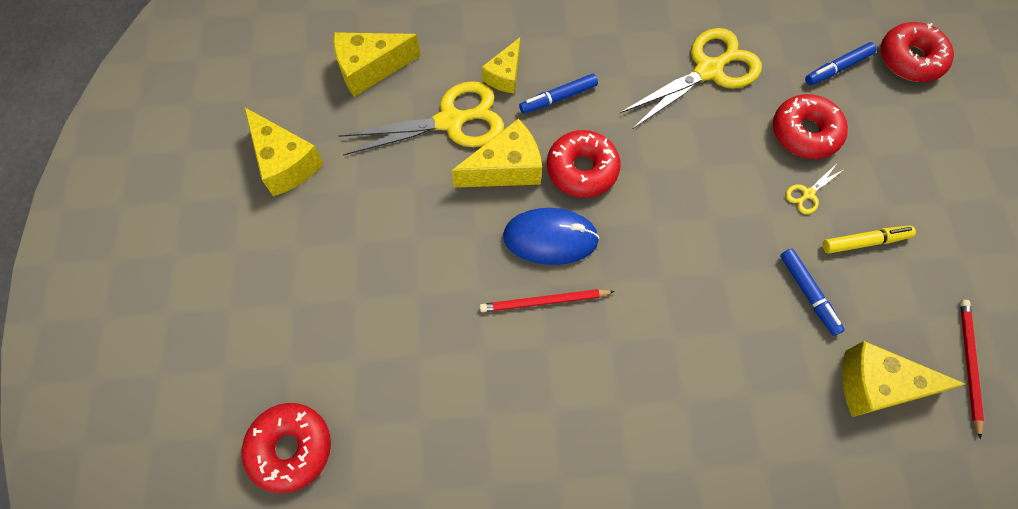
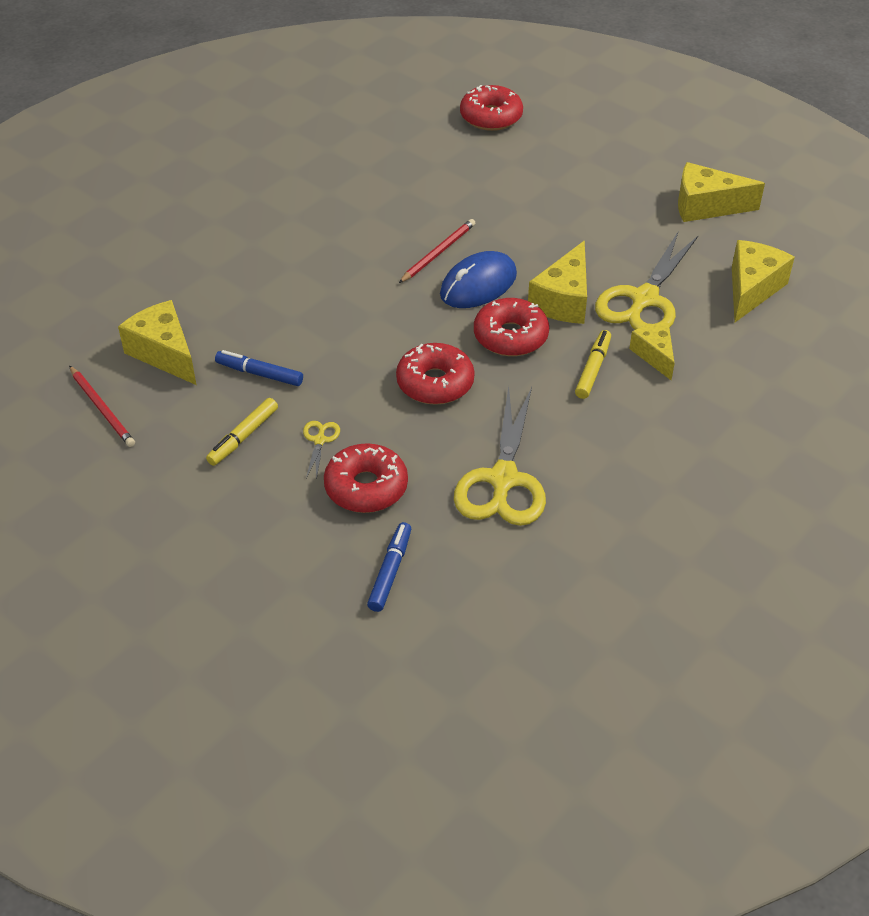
camera: 135 degrees right, 20 degrees down
(558, 98) = (593, 369): blue marker -> yellow marker
(877, 386) = (164, 353): yellow cheese -> yellow cheese turned 90 degrees counterclockwise
(910, 59) = (327, 637): red donut -> red donut (435, 383)

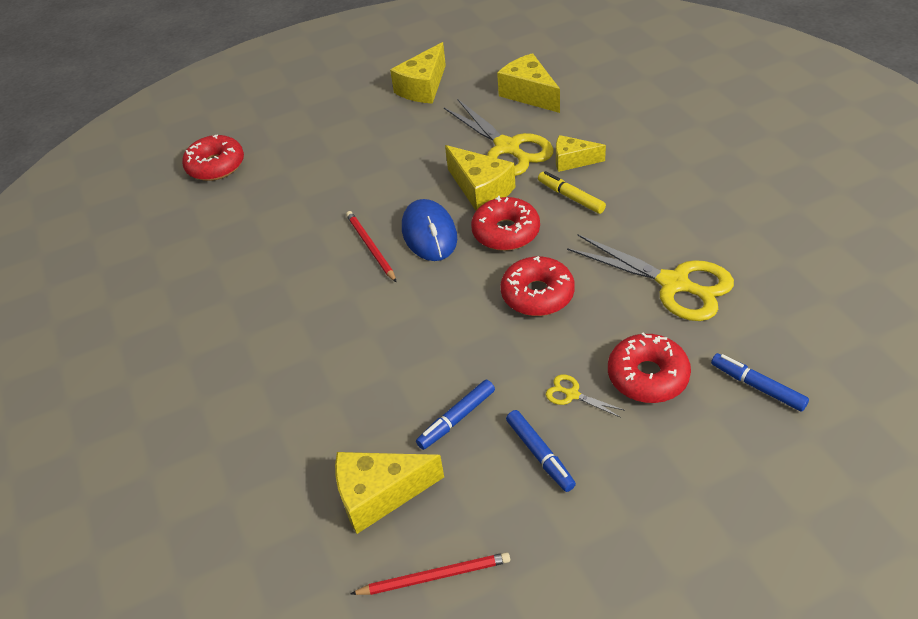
camera: 60 degrees left, 0 degrees up
(243, 437) = (540, 454): yellow marker -> blue marker

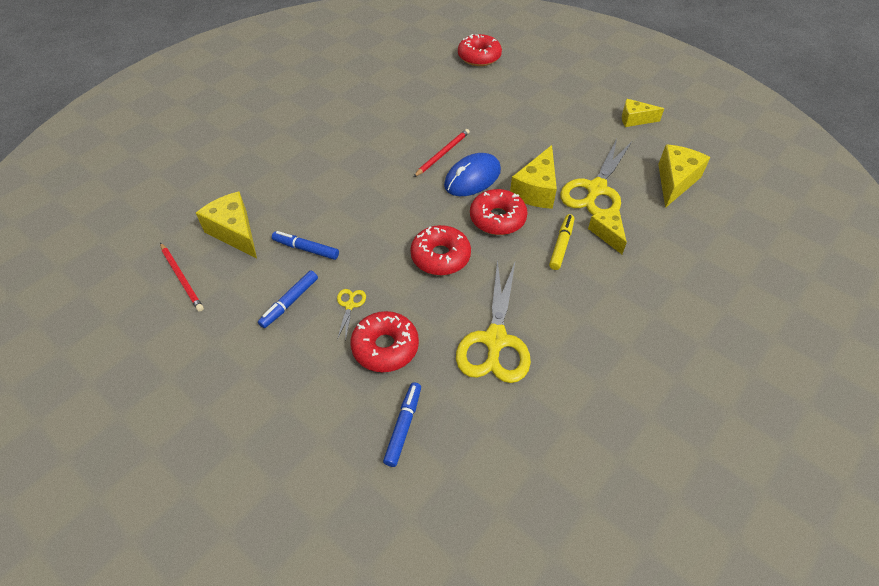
camera: 60 degrees right, 5 degrees up
(423, 87) = (635, 119): yellow cheese -> yellow cheese, size x0.65

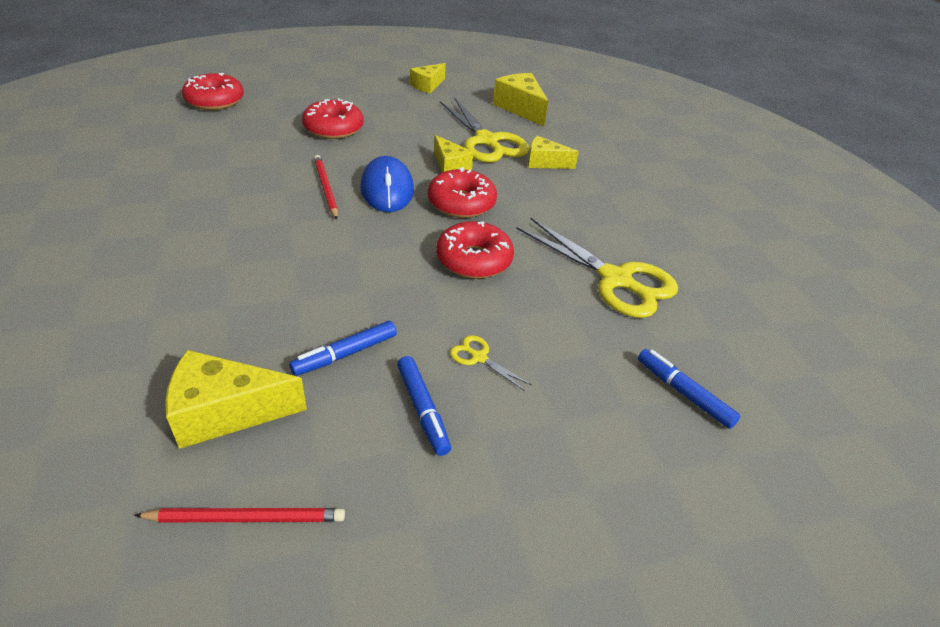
camera: 60 degrees left, 10 degrees down
(385, 347) = (566, 357): red donut -> red donut (333, 128)
(536, 190) = (450, 166): yellow cheese -> yellow cheese, size x0.65
(561, 245) = (534, 189): yellow marker -> none

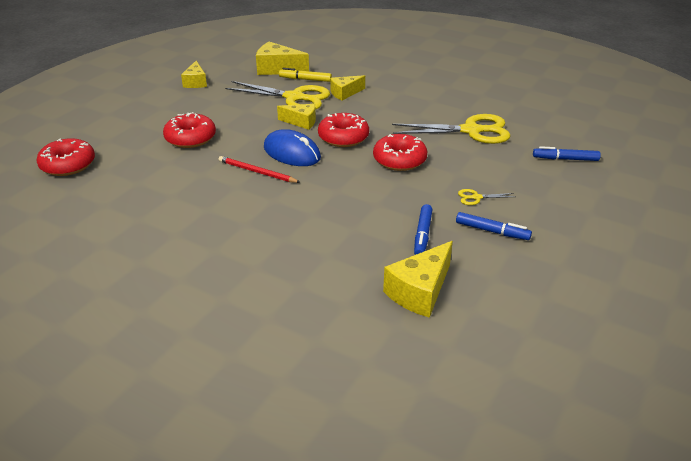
camera: 40 degrees left, 5 degrees down
(247, 518) = (503, 314): red pencil -> none
(529, 130) = (305, 79): none -> yellow marker

